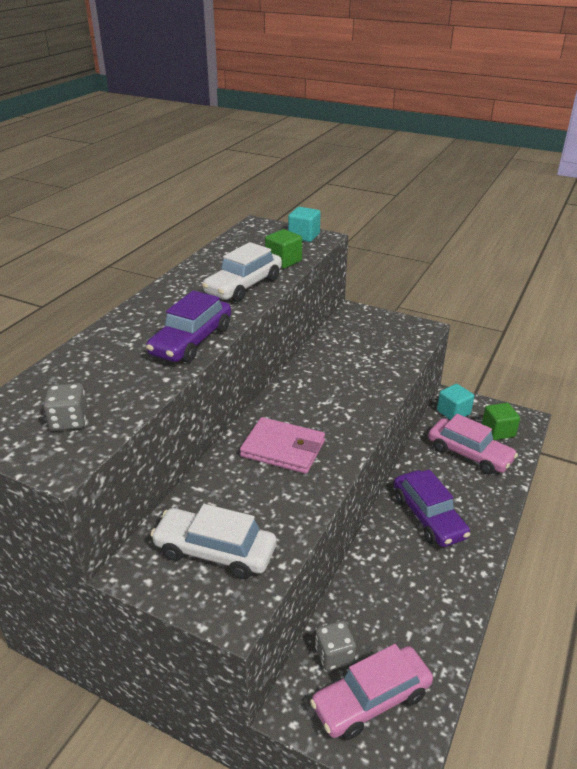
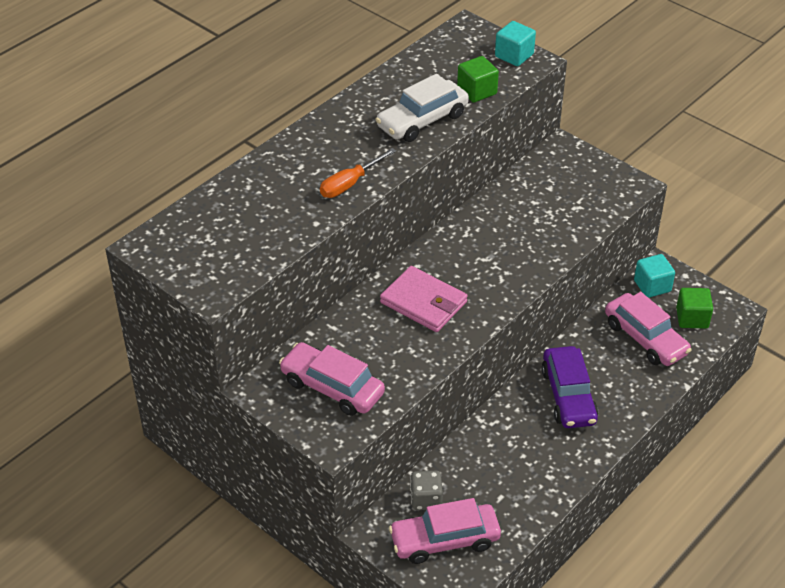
camera: 15 degrees right, 10 degrees up
(69, 421) = (225, 252): grey dice -> none
(191, 341) = (350, 184): purple car -> orange screwdriver
(215, 551) = (332, 387): white car -> pink car

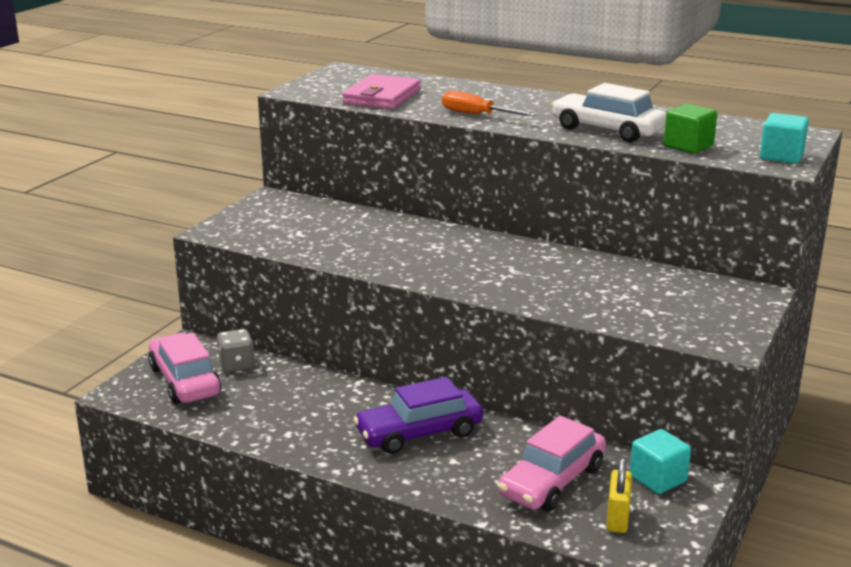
camera: 75 degrees right, 20 degrees down
(332, 387) = (283, 223): pink car -> none
(424, 302) = (422, 247): pink wallet -> pink wallet (382, 97)
(692, 318) = (617, 518): green cube -> yellow padlock

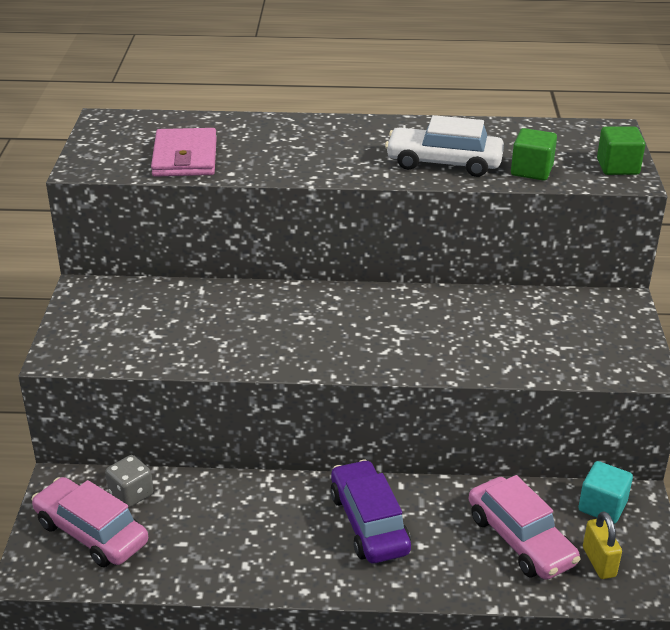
camera: 25 degrees left, 10 degrees up
(419, 433) = (369, 523): purple car -> purple car turned 120 degrees clockwise
(476, 115) = (304, 166): orange screwdriver -> none
(552, 481) = (520, 539): pink car -> pink car turned 45 degrees counterclockwise
(781, 156) = (617, 167): turquoise cube -> green cube

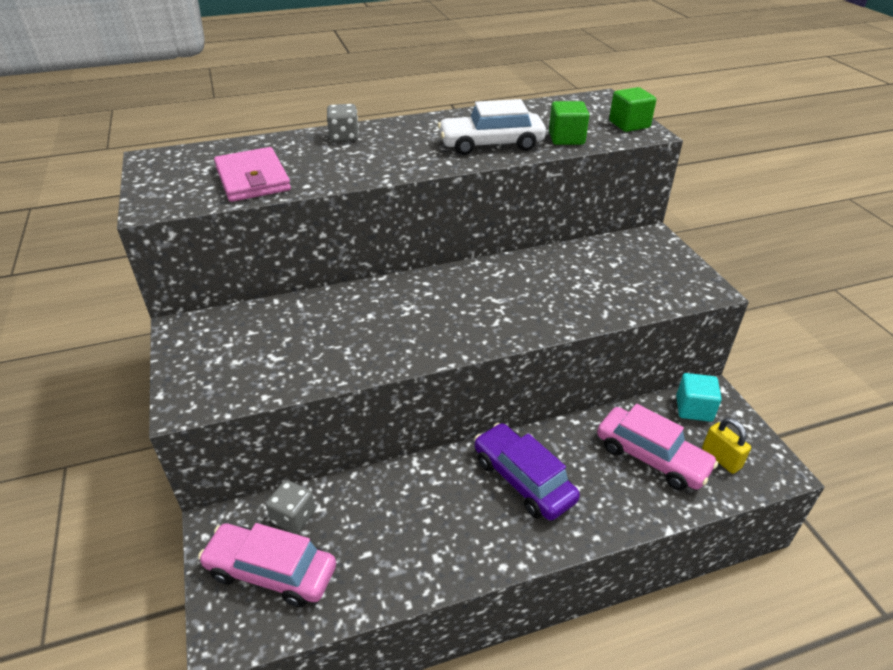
camera: 20 degrees left, 5 degrees up
(297, 128) = (344, 137): none -> grey dice

